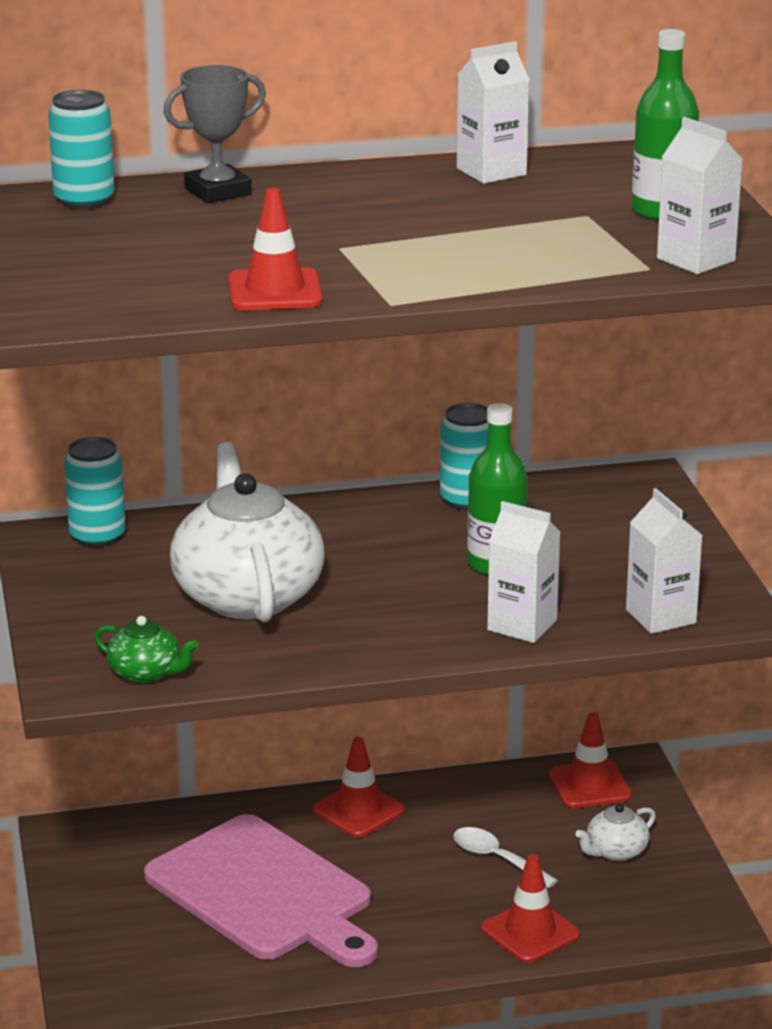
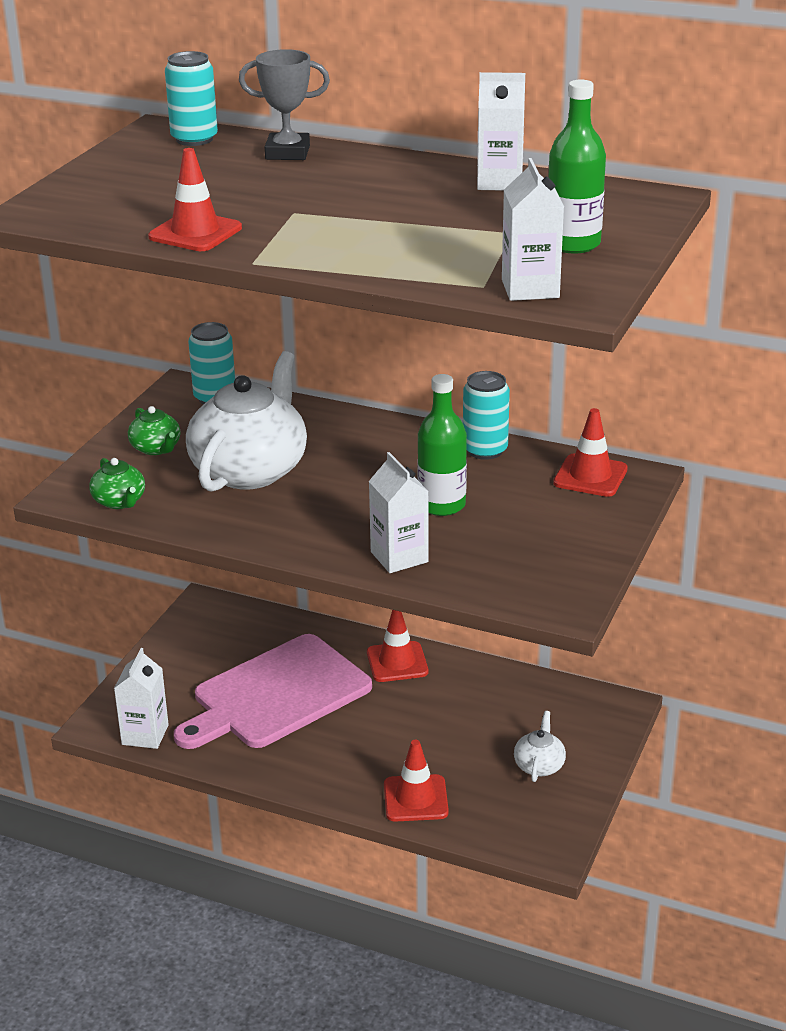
camera: 35 degrees right, 5 degrees up
(107, 608) = (156, 448): none -> green teapot
(264, 893) = (276, 695): pink cutting board -> pink cutting board turned 60 degrees clockwise
(496, 859) = (450, 735): white spoon -> none
(590, 785) = (575, 708): red traffic cone -> red traffic cone (590, 476)
(615, 852) = (539, 765): white teapot -> white teapot turned 105 degrees clockwise
(661, 617) = (506, 587): white carton -> white carton (145, 735)

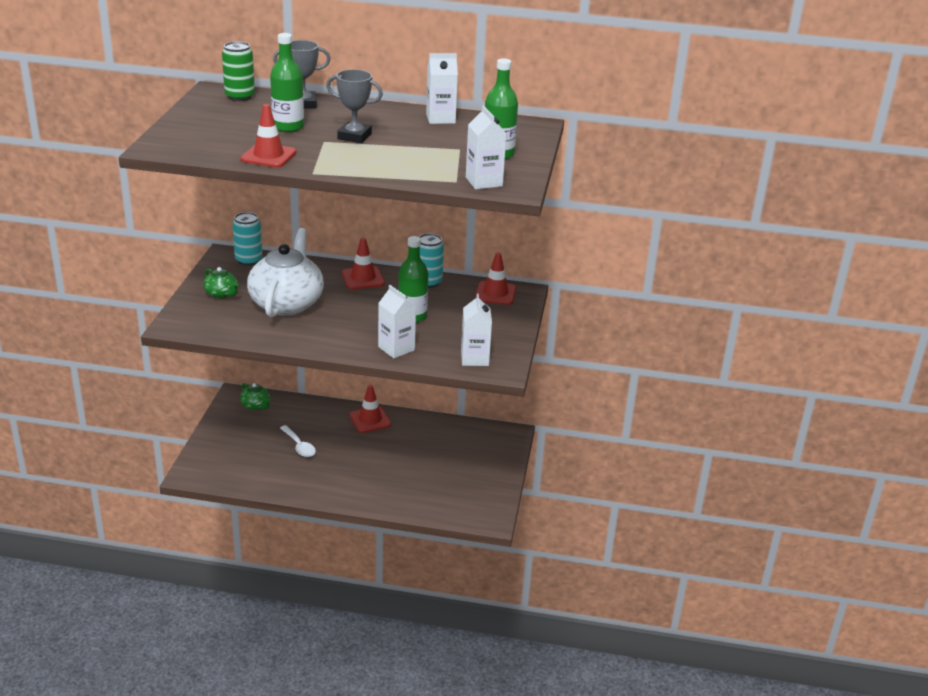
camera: 15 degrees left, 0 degrees up
(119, 501) = (210, 328): green teapot -> green teapot (256, 406)
(145, 735) = (221, 478): white carton -> white carton (474, 358)
(194, 139) = (240, 96): turquoise can -> green can
(247, 188) = (288, 127): none -> green bottle
(276, 695) = (299, 446): pink cutting board -> white spoon
(346, 206) = (354, 136): none -> grey trophy
(415, 798) = (402, 499): red traffic cone -> red traffic cone (363, 278)
(539, 765) = (472, 472): white teapot -> none

